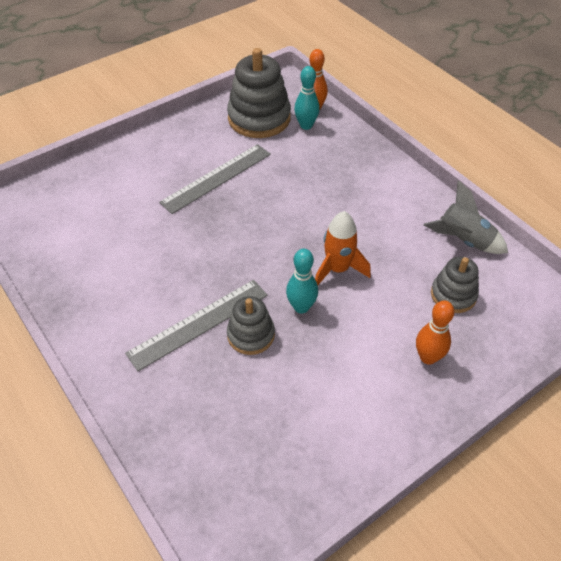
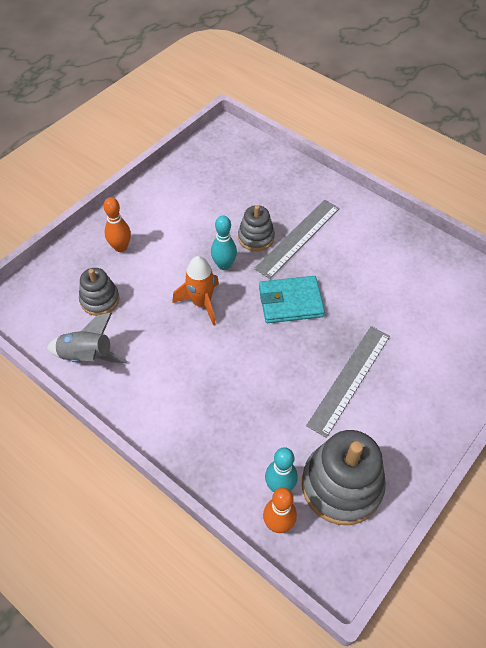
camera: 165 degrees right, 5 degrees up
(241, 252) = (290, 302): none -> turquoise wallet

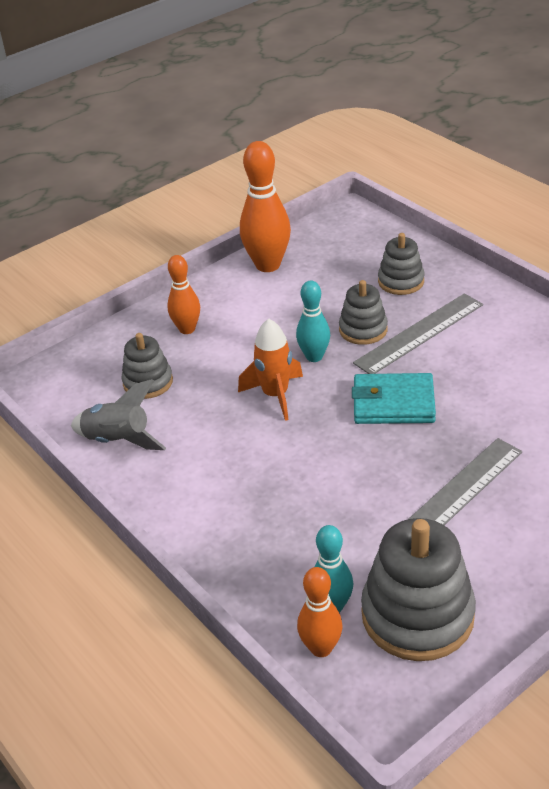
camera: 15 degrees right, 15 degrees down
(172, 183) = (268, 265): none -> orange bowling pin
(276, 191) = (401, 281): none -> grey stacking toy

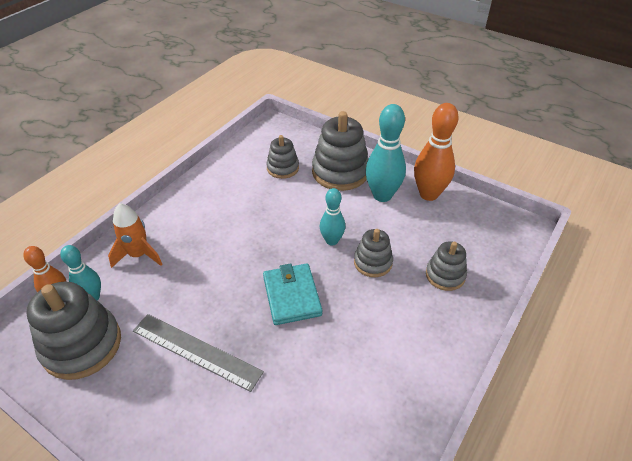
camera: 70 degrees right, 5 degrees up
(118, 440) = (228, 169): grey rocket -> none
(187, 329) = (340, 172): orange bowling pin -> grey stacking toy
(252, 301) = (382, 195): none -> turquoise bowling pin
(275, 395) = (285, 229): orange rocket -> orange rocket (139, 255)
(419, 333) = (381, 299): grey ruler -> none

